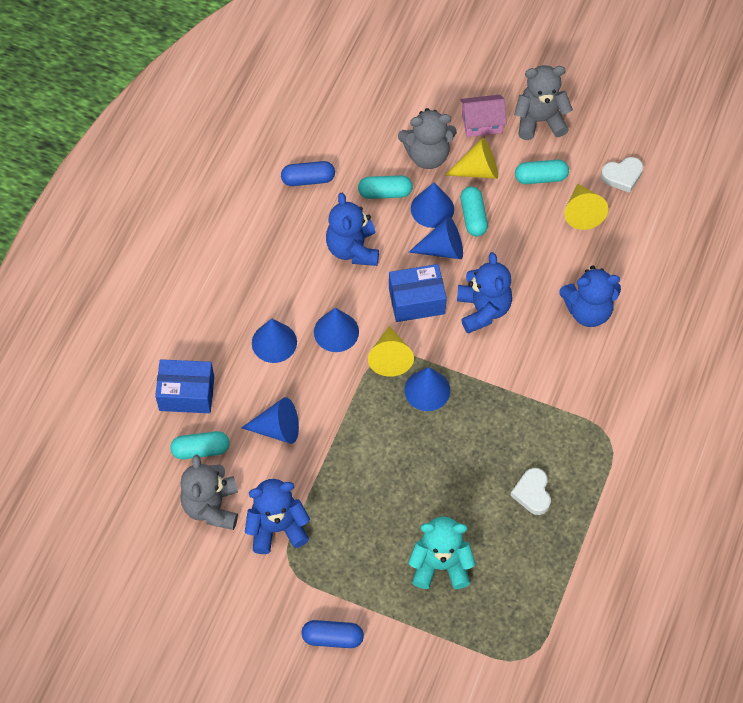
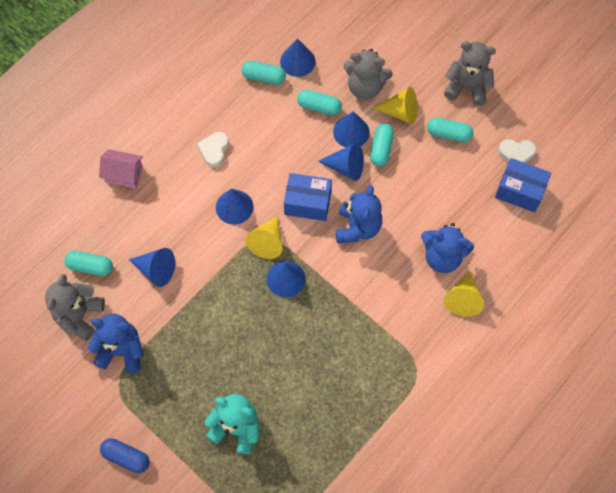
camera: 20 degrees right, 5 degrees up
(186, 394) = (99, 218): blue box -> blue box (519, 191)
(274, 342) = (183, 199): blue cone -> blue cone (297, 61)
(308, 179) = (264, 77): blue capsule -> turquoise capsule
(353, 249) = (275, 144): blue teddy bear -> none
(482, 123) = (419, 75): pink house -> pink house (124, 174)
(532, 493) = (335, 394): white heart -> white heart (214, 150)
(582, 212) = (471, 173): yellow cone -> yellow cone (463, 299)

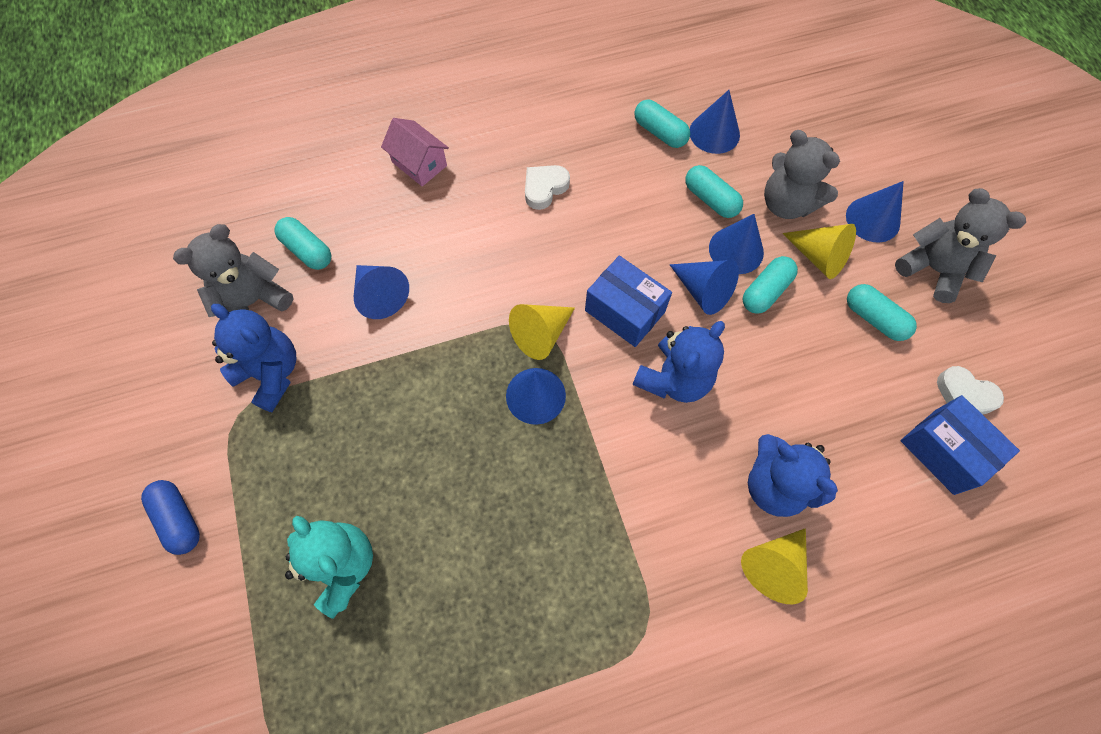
camera: 30 degrees right, 0 degrees up
(234, 207) = (526, 268): blue cone -> blue cone (872, 219)

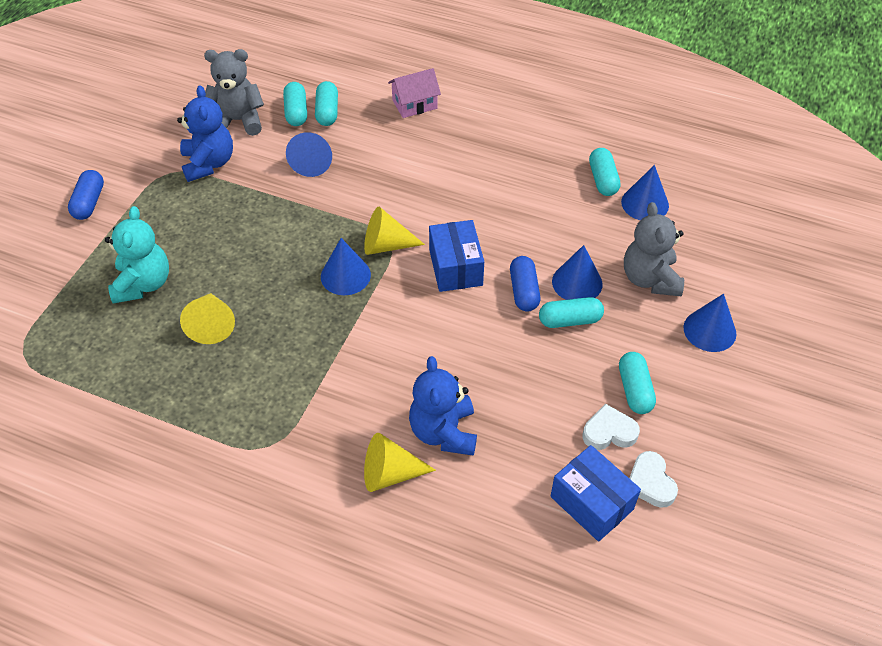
camera: 40 degrees right, 15 degrees down
(419, 164) = (414, 104): pink house -> pink house turned 75 degrees clockwise
(544, 188) = (481, 165): white heart -> white heart (609, 432)
(674, 379) = (444, 326): blue teddy bear -> none
(703, 291) = (524, 291): blue cone -> blue capsule
(710, 199) = (593, 241): turquoise capsule -> turquoise capsule (327, 112)
(818, 257) = (636, 326): yellow cone -> yellow cone (211, 325)
(933, 269) = (722, 392): grey teddy bear -> none
(944, 451) = (591, 503): blue box -> blue box turned 45 degrees counterclockwise

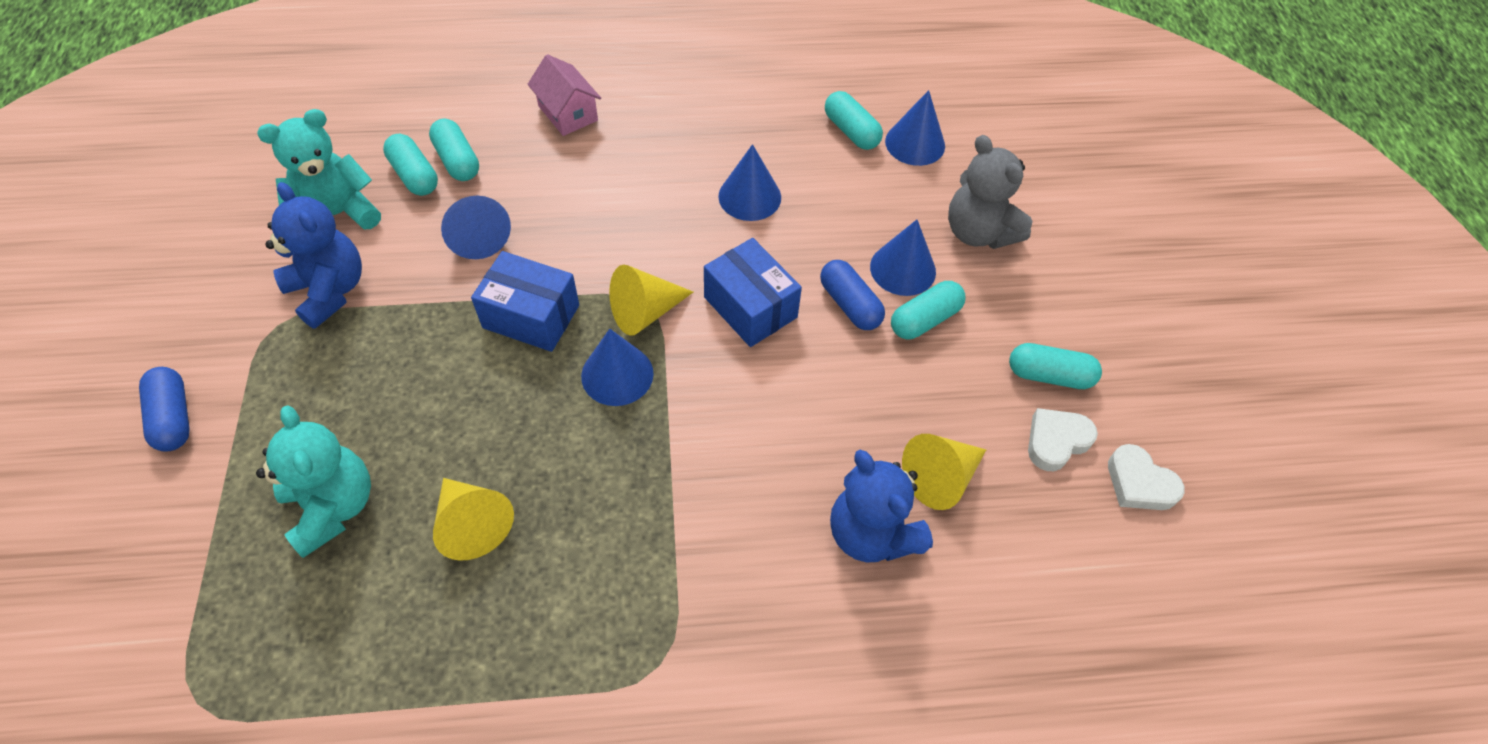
camera: 30 degrees left, 5 degrees up
(238, 121) = (337, 215): grey teddy bear -> turquoise teddy bear
(390, 473) = (842, 623): yellow cone -> yellow cone (940, 477)
(414, 104) = (568, 113): pink house -> pink house turned 75 degrees counterclockwise
(591, 503) = (1095, 541): blue box -> blue box (531, 316)
(635, 390) = (1049, 375): turquoise capsule -> turquoise capsule turned 45 degrees counterclockwise
(709, 330) = (1079, 268): blue cone -> blue cone (749, 196)

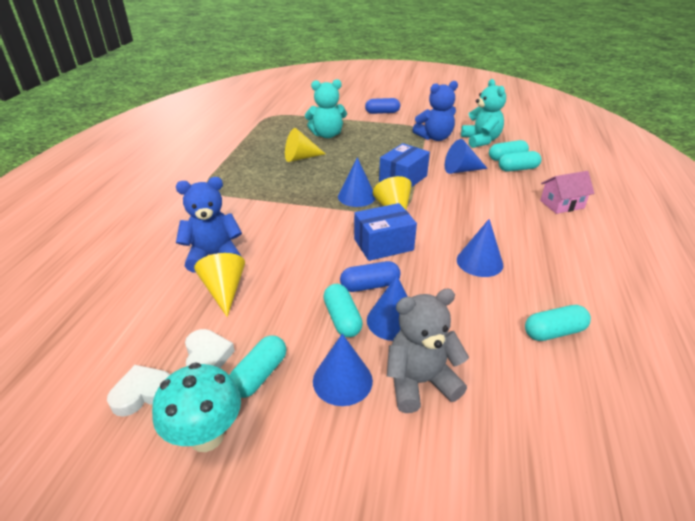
camera: 110 degrees right, 20 degrees down
(915, 143) = (539, 372): blue cone -> blue cone (342, 380)
(1143, 392) = (206, 436): none -> turquoise mushroom

